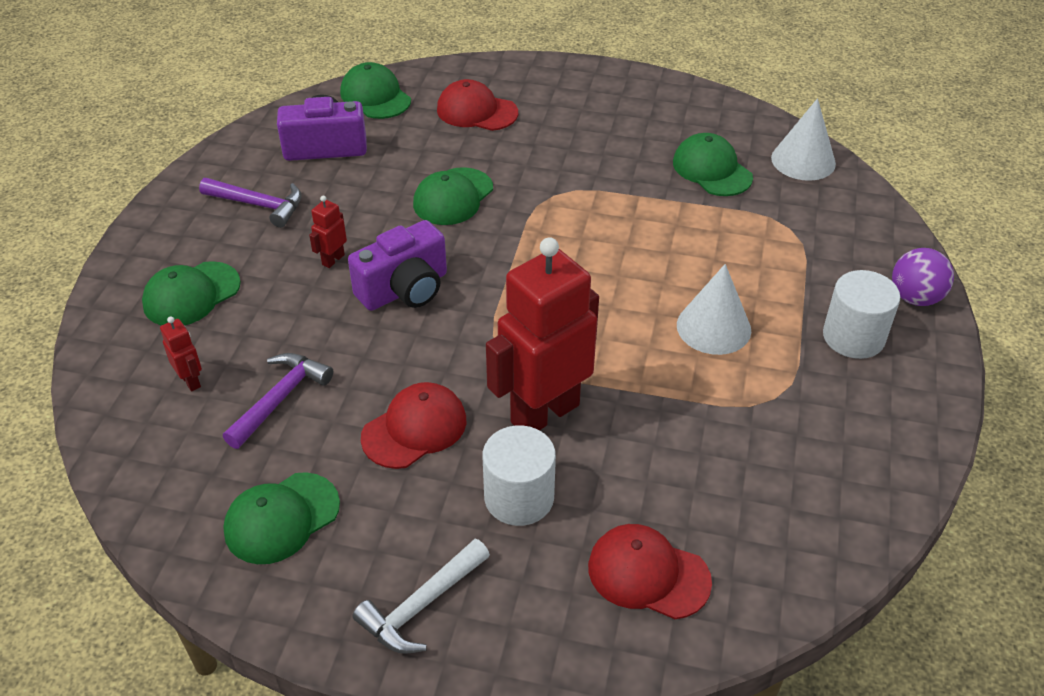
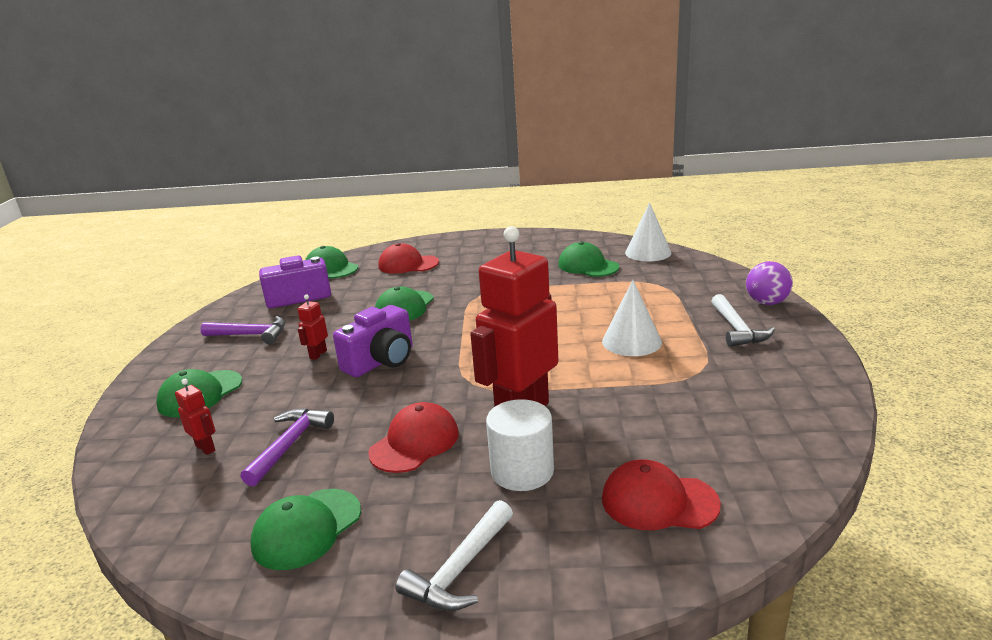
camera: 10 degrees left, 20 degrees down
(853, 337) = (737, 329): white cylinder -> white hammer

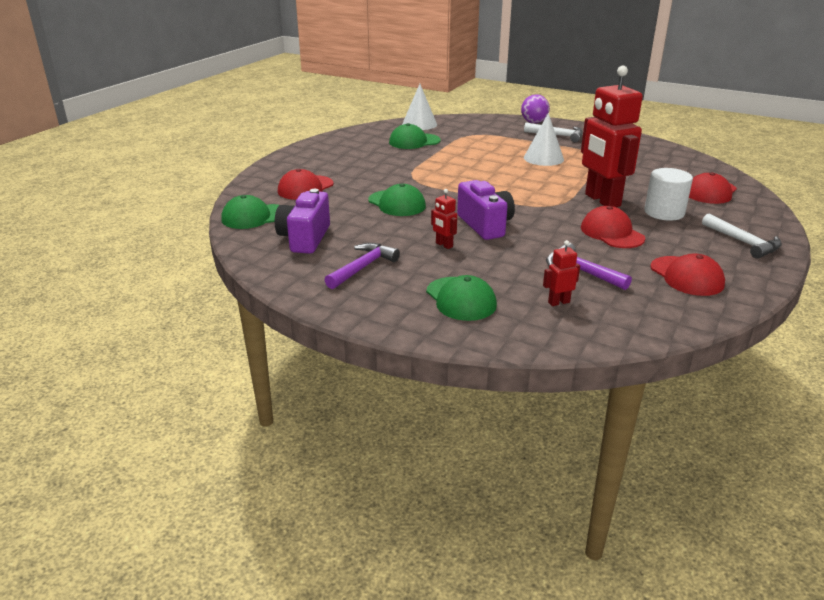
camera: 65 degrees left, 5 degrees up
(307, 528) = (686, 276): green cap -> red cap

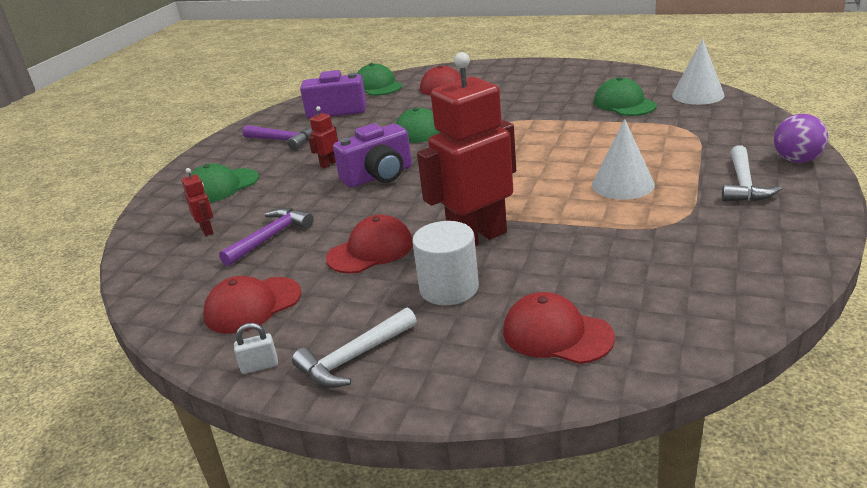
camera: 85 degrees right, 0 degrees up
(759, 272) = (259, 366): none -> white padlock

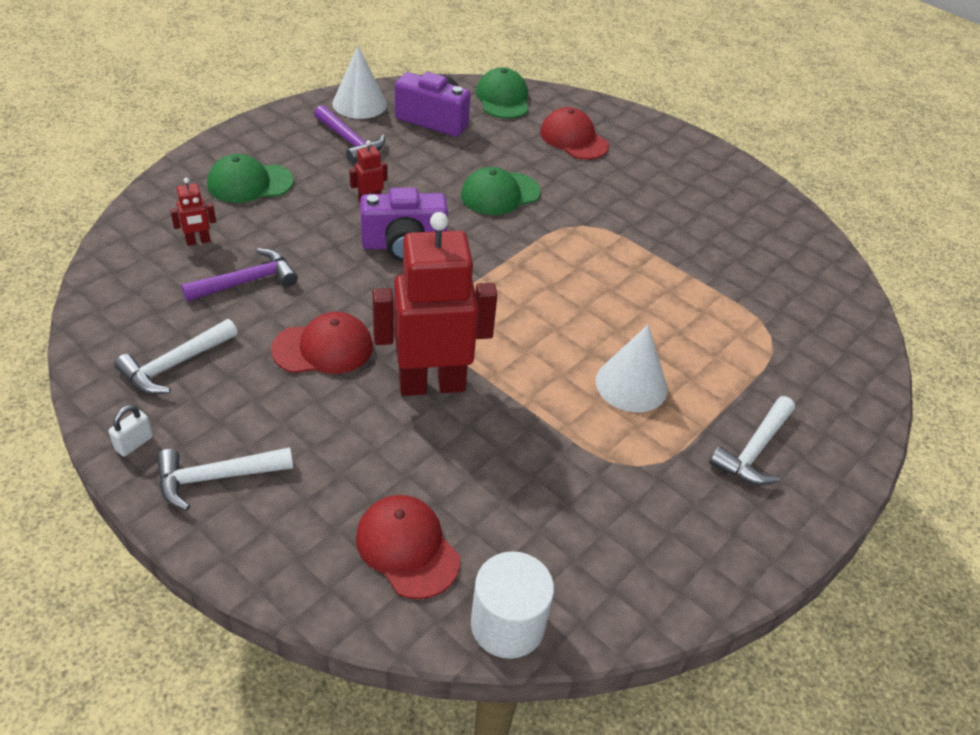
camera: 15 degrees right, 15 degrees up
(207, 230) = (198, 241): red robot -> red robot turned 75 degrees clockwise
(252, 305) = (175, 364): red cap -> white hammer
(259, 366) = (134, 443): white padlock -> white padlock turned 60 degrees counterclockwise
(449, 288) = (357, 437): white cylinder -> white cylinder (507, 624)
(624, 104) = (738, 260): green cap -> none
(698, 95) = (832, 287): white cone -> white cone (359, 103)
(797, 160) = (844, 445): purple ball -> none

